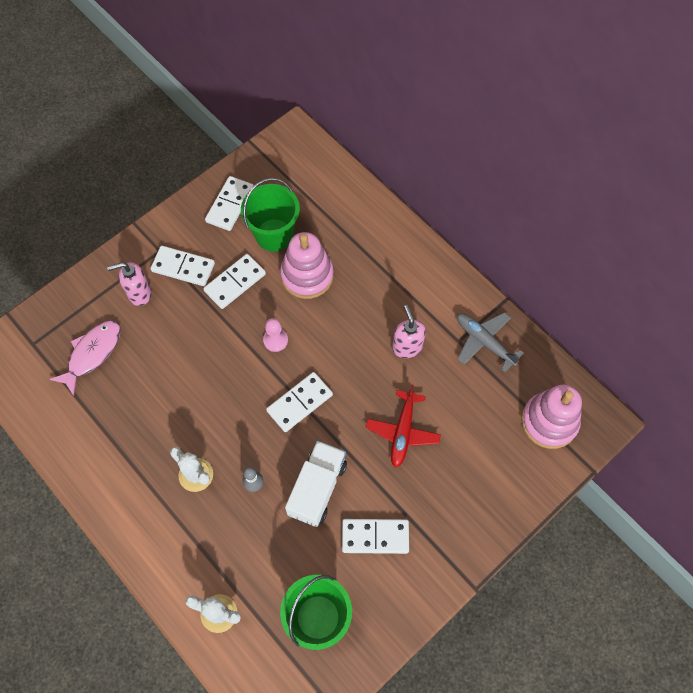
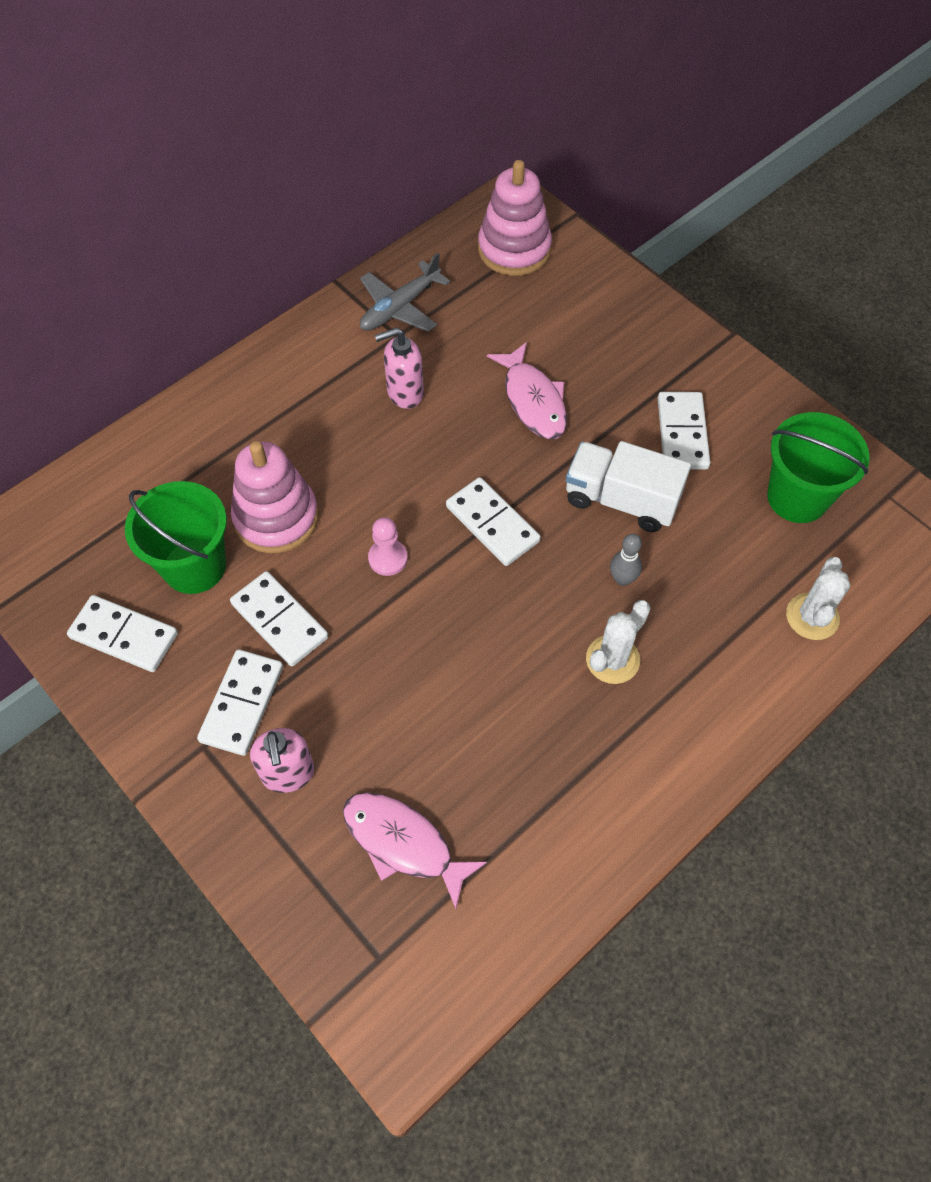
camera: 90 degrees left, 5 degrees down
(402, 431) = (533, 400): red plane -> pink fish

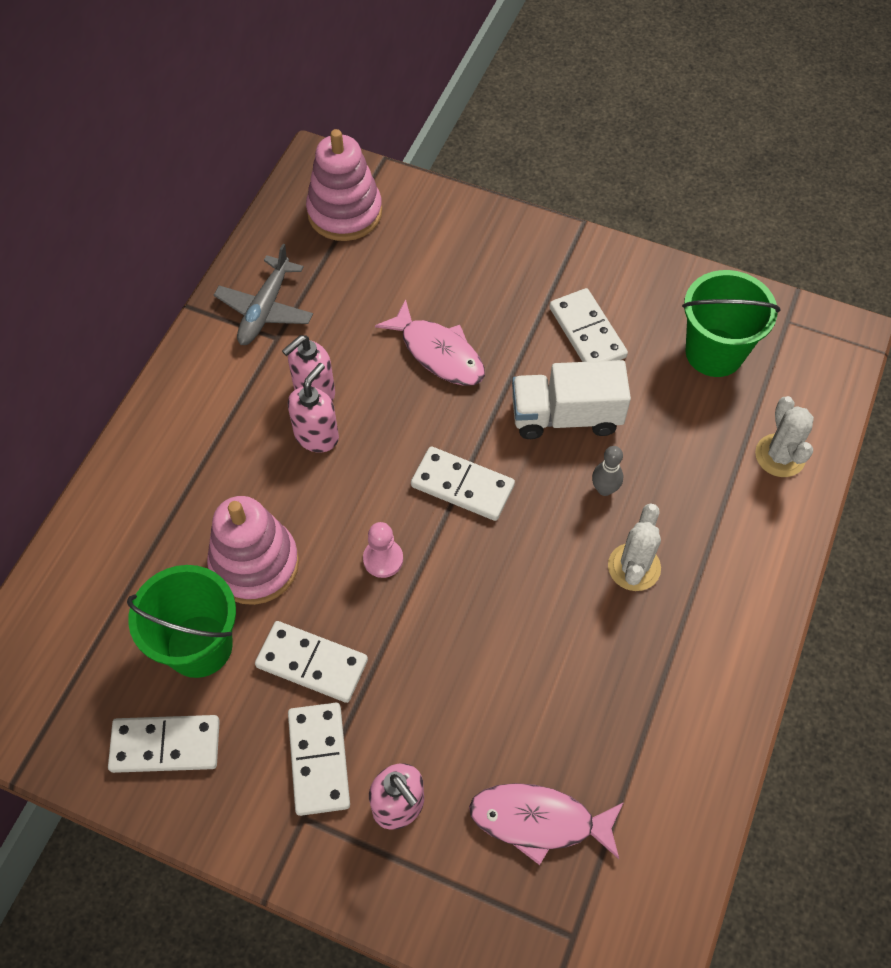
camera: 25 degrees left, 0 degrees up
(387, 431) = (317, 436): none -> pink soap dispenser

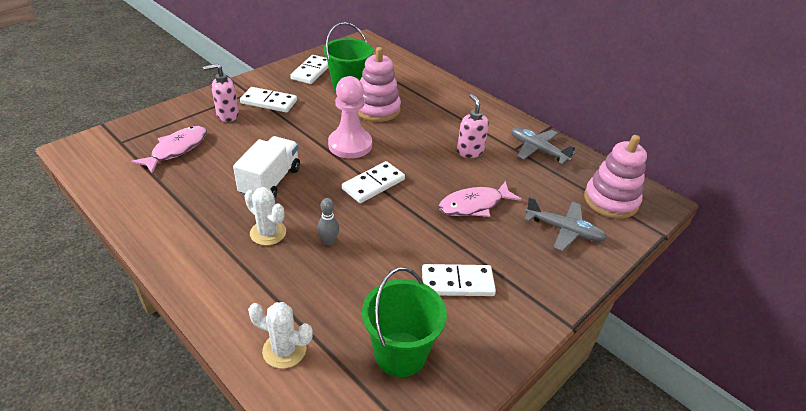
camera: 110 degrees right, 20 degrees down
(312, 663) = (314, 111): white domino -> none
(317, 436) = (439, 145): pink soap dispenser -> none
(383, 559) = (350, 145): pink pawn -> pink pawn, size x1.93
(433, 251) = (564, 230): none -> grey plane
(566, 416) = (393, 244): white truck -> white truck (270, 182)

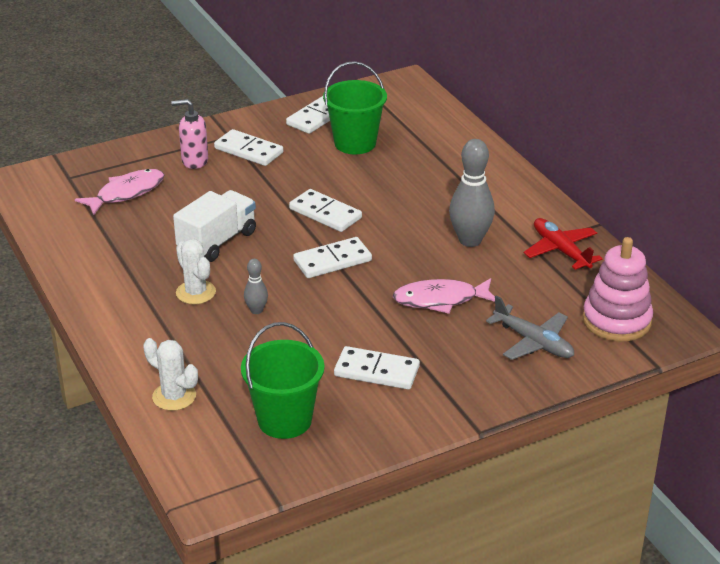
camera: 20 degrees right, 5 degrees down
(350, 145) = (325, 213): pink pawn -> white domino
(377, 109) = (379, 175): pink stacking toy -> none
(469, 151) = (470, 240): pink soap dispenser -> grey bowling pin
(538, 150) = (561, 250): grey plane -> red plane

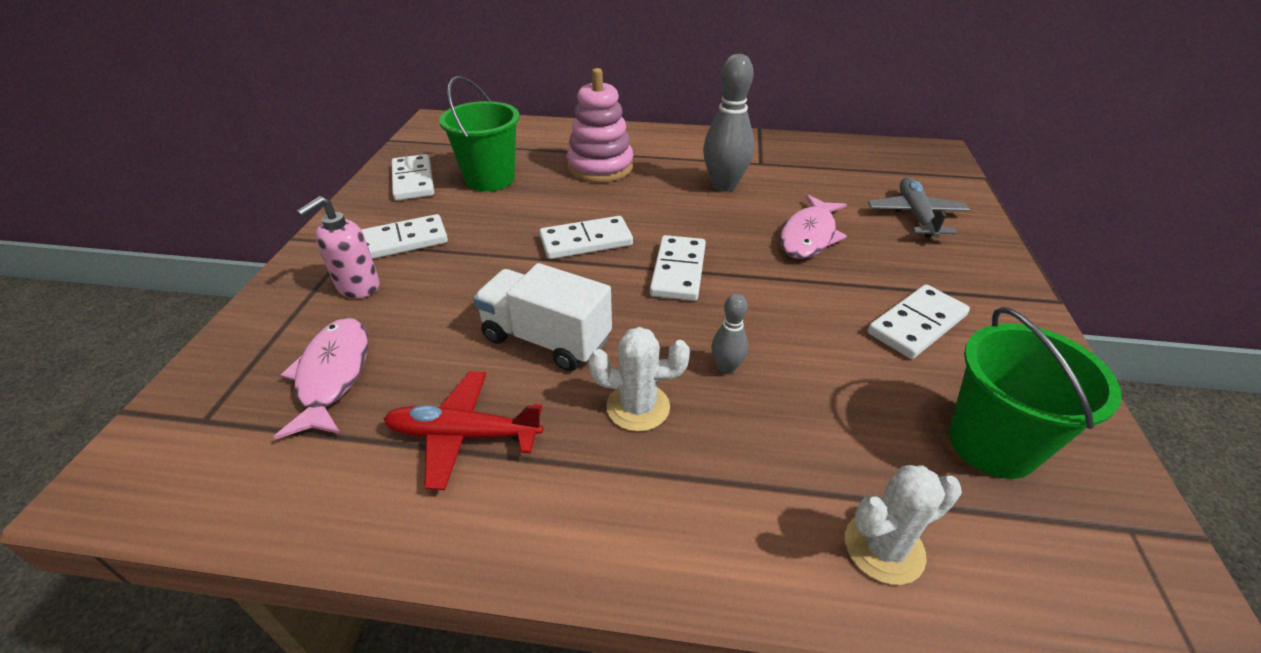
camera: 55 degrees left, 5 degrees up
(217, 242) = (546, 339): white truck -> white truck turned 45 degrees counterclockwise
(533, 342) = (915, 216): grey plane -> grey plane turned 75 degrees counterclockwise
(561, 250) = (782, 154): red plane -> red plane (464, 435)
(616, 320) = (906, 169): pink stacking toy -> pink stacking toy (600, 167)

